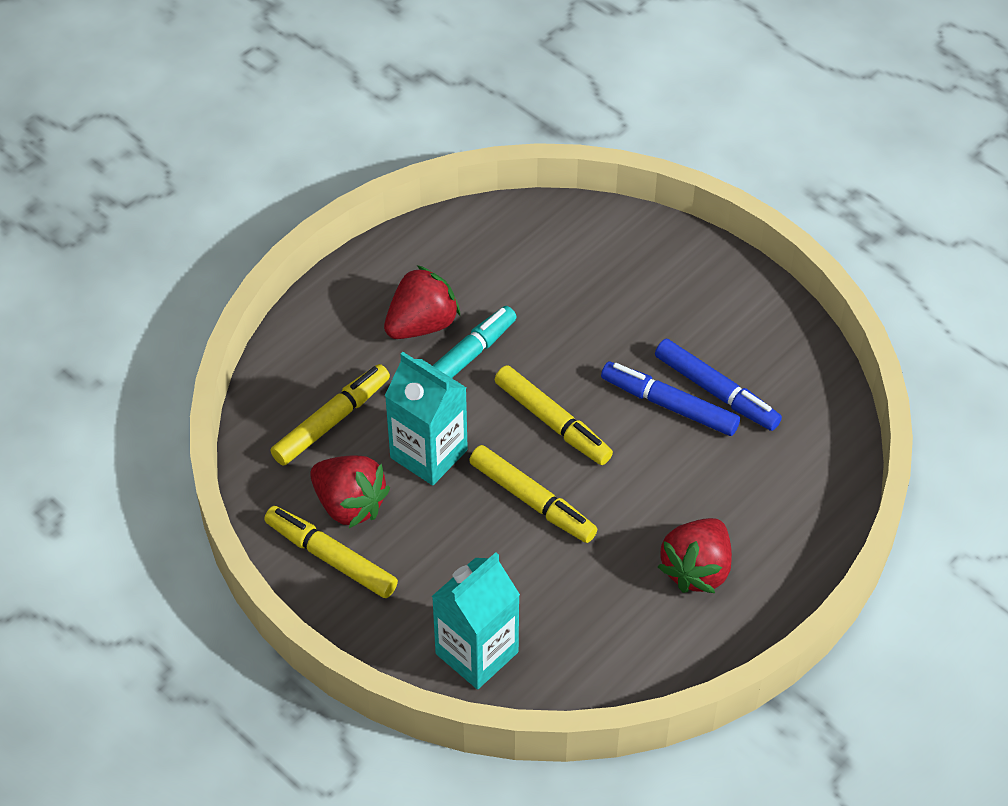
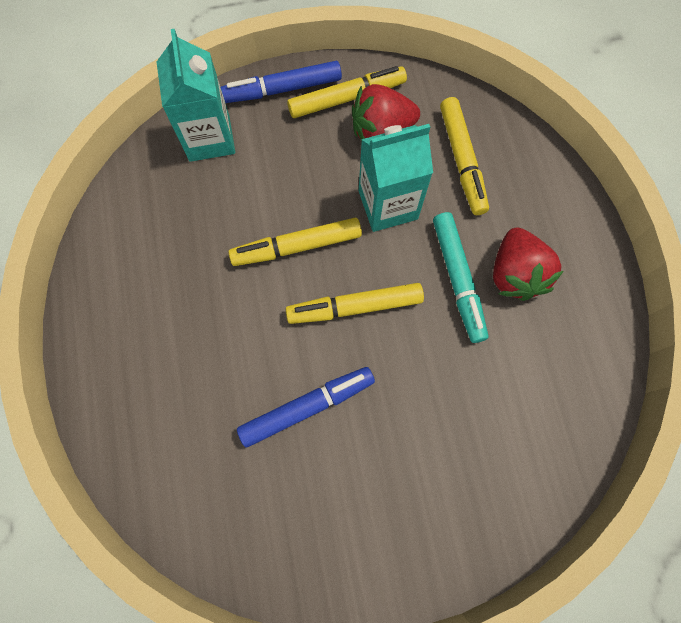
camera: 125 degrees right, 20 degrees up
(697, 569) = (154, 317): red strawberry -> none
(716, 391) = (293, 456): blue marker -> blue marker (283, 89)

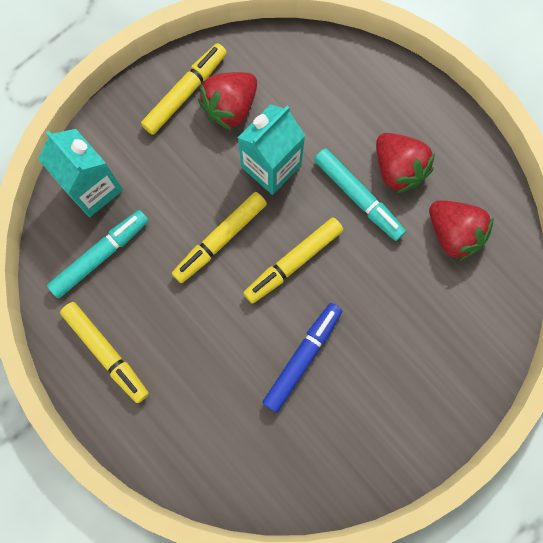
camera: 30 degrees left, 5 degrees up
(176, 200) = (100, 255): none -> turquoise marker
(283, 89) = (127, 113): blue marker -> none
(462, 160) = (308, 97): yellow marker -> yellow marker (106, 352)
(538, 370) = (454, 233): none -> red strawberry

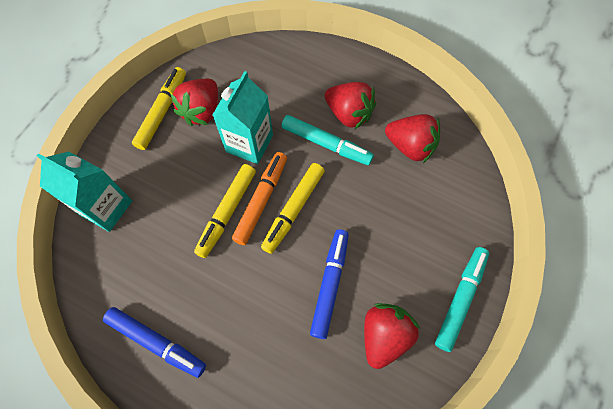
camera: 20 degrees left, 10 degrees down
(100, 255) = (127, 260): turquoise marker -> turquoise marker (460, 299)
(106, 352) = (156, 342): yellow marker -> blue marker
(261, 239) = (261, 200): none -> orange marker
(338, 431) = (384, 335): none -> red strawberry

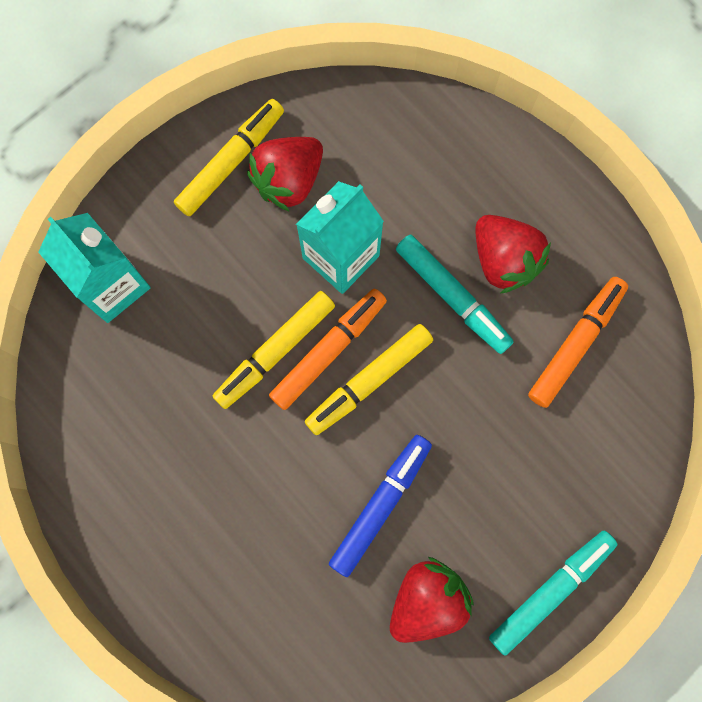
camera: 20 degrees right, 10 degrees up
(156, 342) = (128, 498): blue marker -> none
(410, 146) = (575, 344): red strawberry -> orange marker

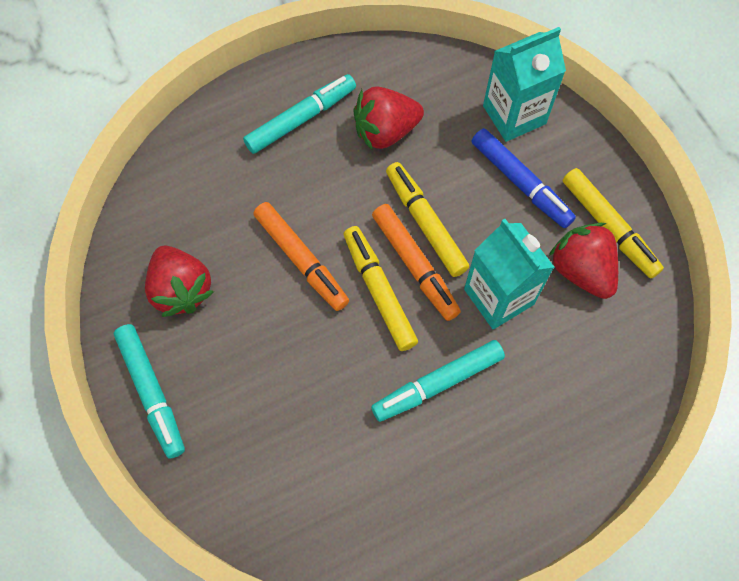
camera: 105 degrees right, 10 degrees down
(174, 531) = (300, 119): none -> turquoise marker
(380, 505) = (270, 273): blue marker -> blue marker (520, 182)
(504, 260) = (462, 442): red strawberry -> red strawberry (385, 131)
(575, 344) = (363, 484): orange marker -> orange marker (301, 259)

